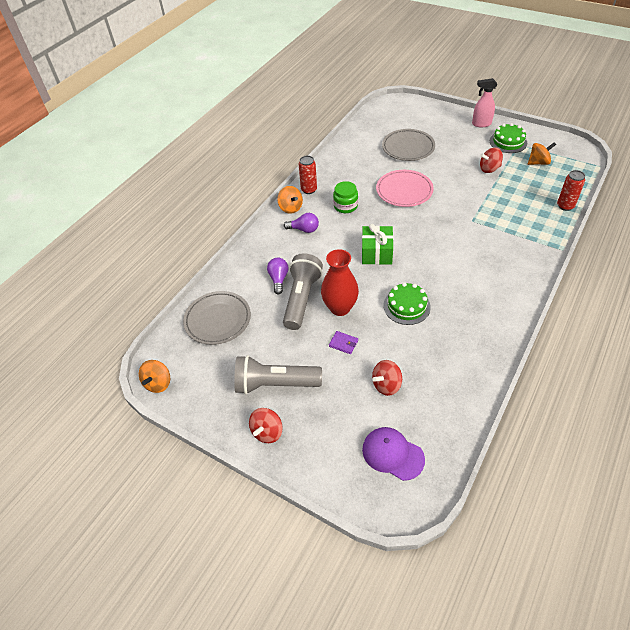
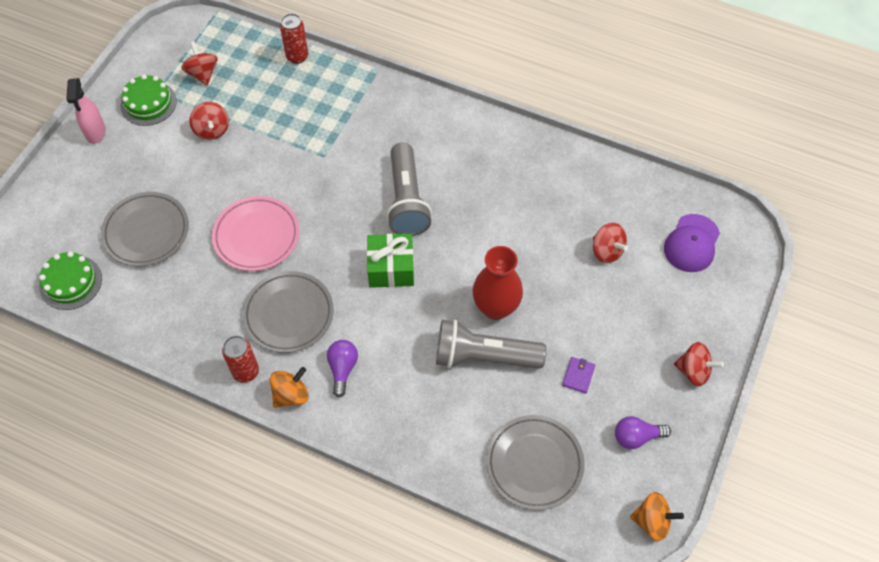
camera: 100 degrees left, 10 degrees up
(275, 384) = (627, 371): grey flashlight -> grey flashlight (407, 200)
(278, 279) = (449, 392): purple light bulb -> purple light bulb (636, 437)
(343, 343) = (553, 299): purple wallet -> purple wallet (578, 376)
(345, 206) = (289, 314): green jar -> grey plate
(406, 306) = (485, 232): green cake -> green cake (70, 282)
(538, 162) = (202, 73): orange spinning top -> red spinning top

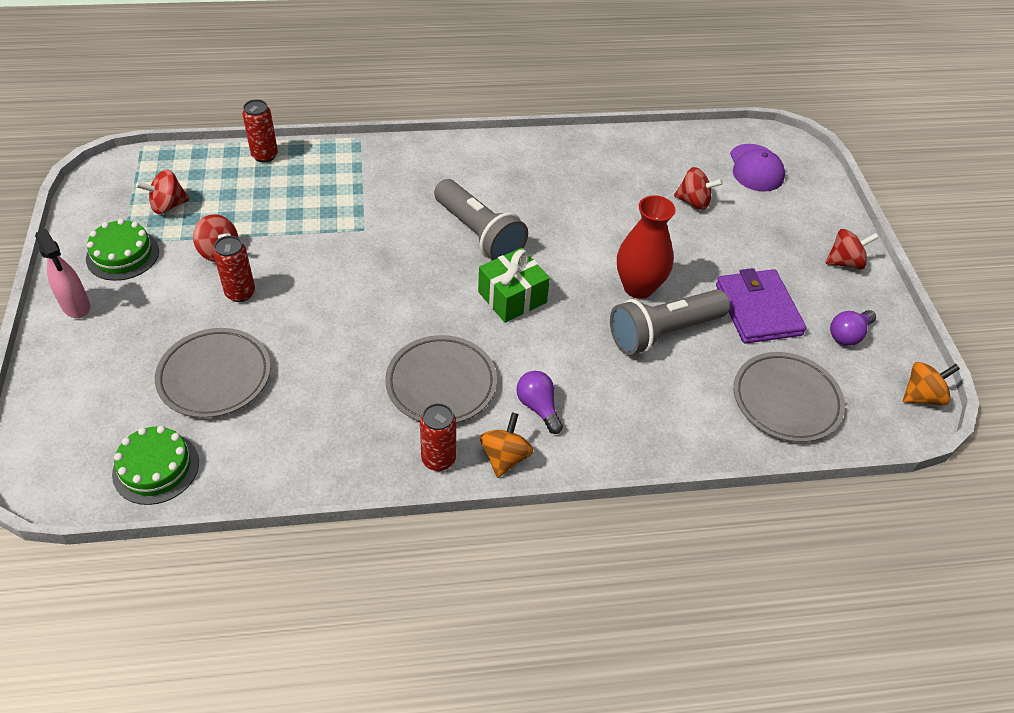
camera: 35 degrees left, 10 degrees down
(202, 73) = (168, 205): red spinning top -> red spinning top turned 60 degrees counterclockwise
(204, 172) = (240, 293): none -> red can
(256, 236) = (348, 328): pink plate -> none
(578, 376) = (758, 309): purple wallet -> purple wallet, size x2.31

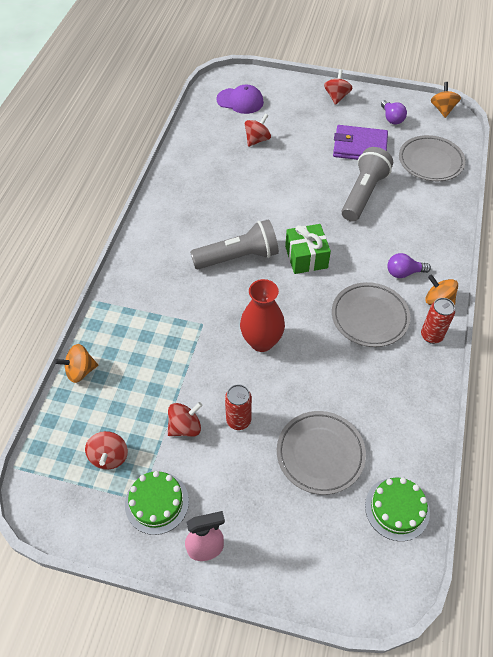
camera: 65 degrees left, 5 degrees up
(264, 155) = (80, 371): red can -> orange spinning top
(638, 287) = (321, 192): red vase -> red vase (261, 341)
(663, 332) = (363, 194): grey flashlight -> grey flashlight turned 150 degrees counterclockwise

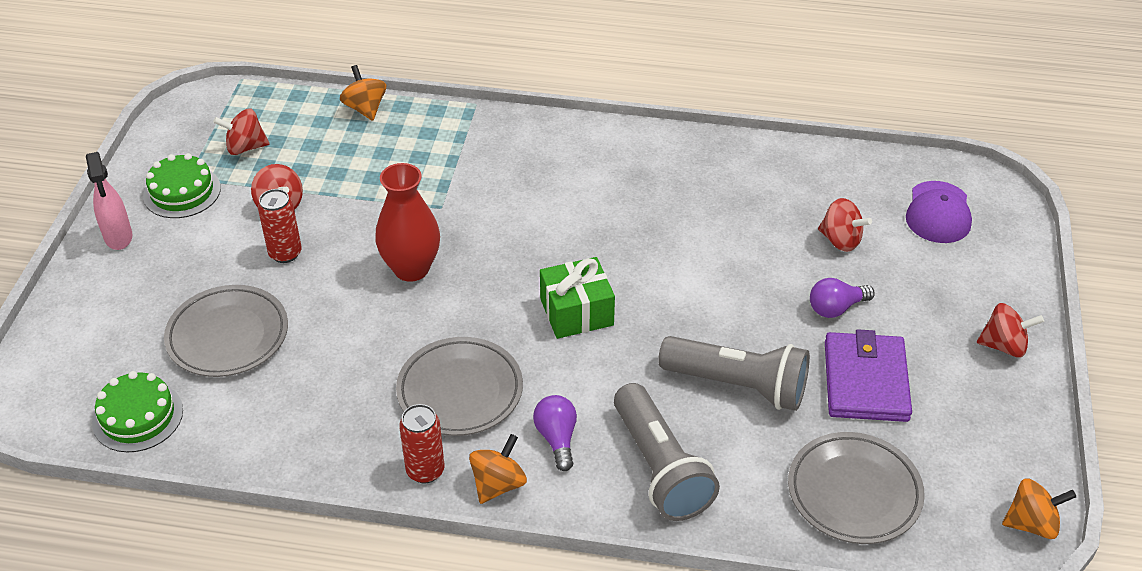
camera: 85 degrees right, 10 degrees down
(238, 257) = (567, 234): grey flashlight -> grey flashlight (660, 468)
(391, 118) = (968, 433): purple light bulb -> purple light bulb (836, 308)

